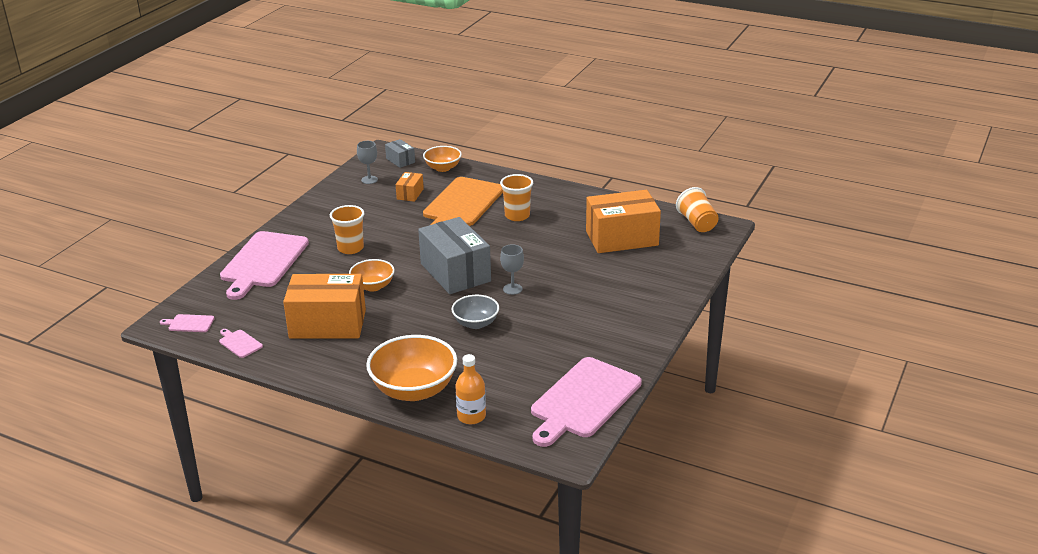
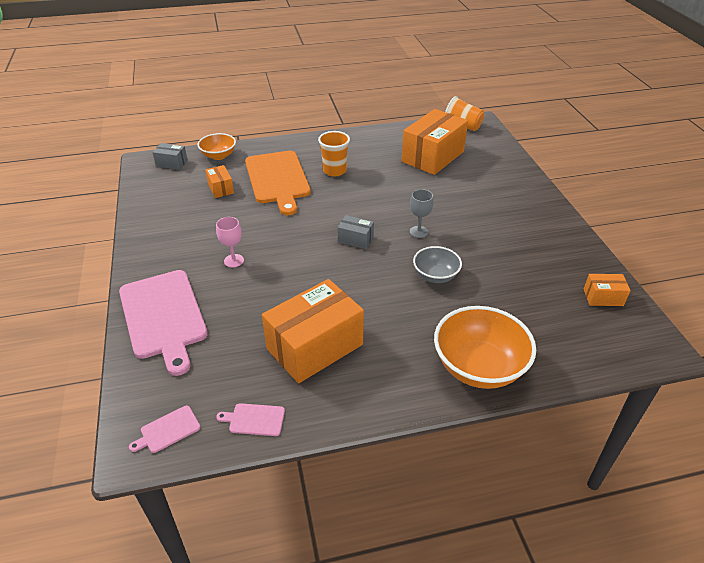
camera: 40 degrees left, 10 degrees up
(350, 248) = (234, 261): orange cup -> pink goblet
(369, 180) = (165, 191): grey goblet -> none
(373, 286) = (304, 287): orange bowl -> none
(455, 272) = (355, 239): grey box -> grey box, size x0.46
(471, 416) = (556, 363): orange bottle -> none
(584, 400) = (603, 297): pink cutting board -> orange box

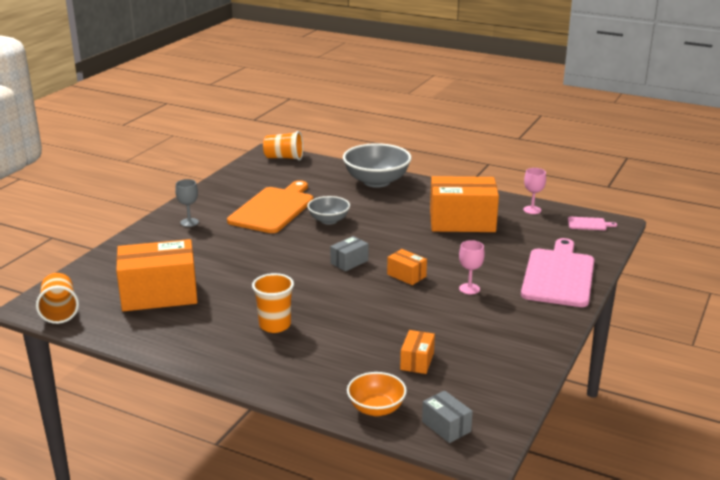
camera: 140 degrees left, 15 degrees down
(254, 420) = (532, 210): pink cutting board -> pink goblet
(278, 179) = (344, 343): orange cutting board -> orange cutting board (273, 209)
(355, 239) = (349, 262): grey box -> grey box turned 75 degrees clockwise
(418, 232) = (292, 246): grey goblet -> grey goblet (189, 222)
(478, 367) = (376, 181): orange bowl -> grey bowl
(603, 297) = (250, 175): orange box -> orange box (406, 275)
(632, 350) = (284, 158): none -> orange cup

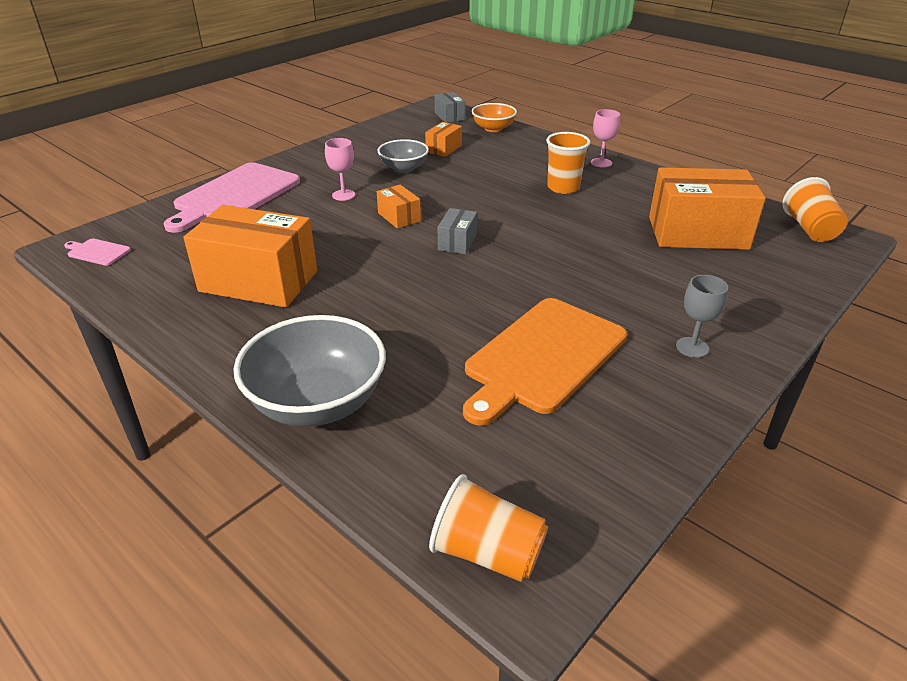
camera: 165 degrees left, 10 degrees up
(329, 220) = (455, 315): grey bowl -> grey bowl (404, 168)
(349, 262) = (457, 242): grey box -> grey box turned 45 degrees counterclockwise
(532, 210) = (134, 287): pink goblet -> pink goblet (601, 163)

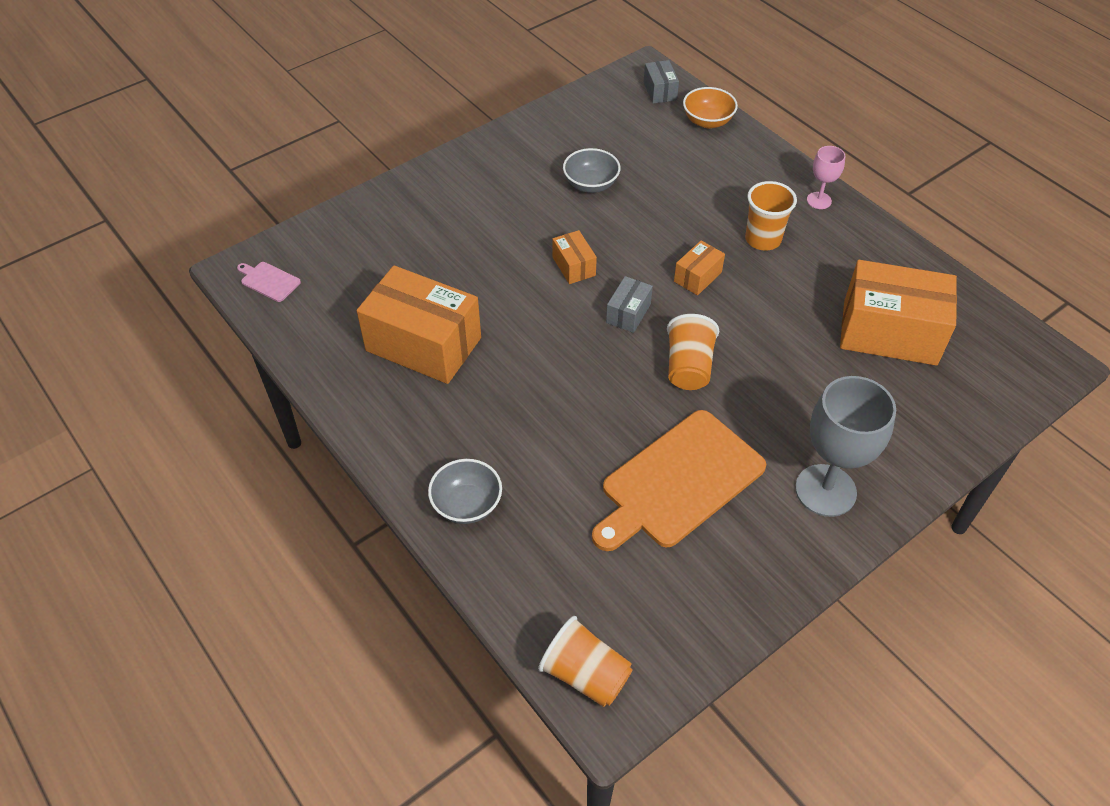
camera: 10 degrees right, 15 degrees up
(235, 196) = (405, 209): pink cutting board -> none
(317, 403) = (467, 504): grey bowl -> grey bowl, size x0.57
(343, 195) = (519, 223): pink goblet -> none
(443, 149) = (642, 153): orange box -> orange box (697, 277)
(692, 347) = (825, 490): grey goblet -> grey goblet, size x1.97
(810, 229) = (1017, 343): orange cup -> orange cup (688, 367)

